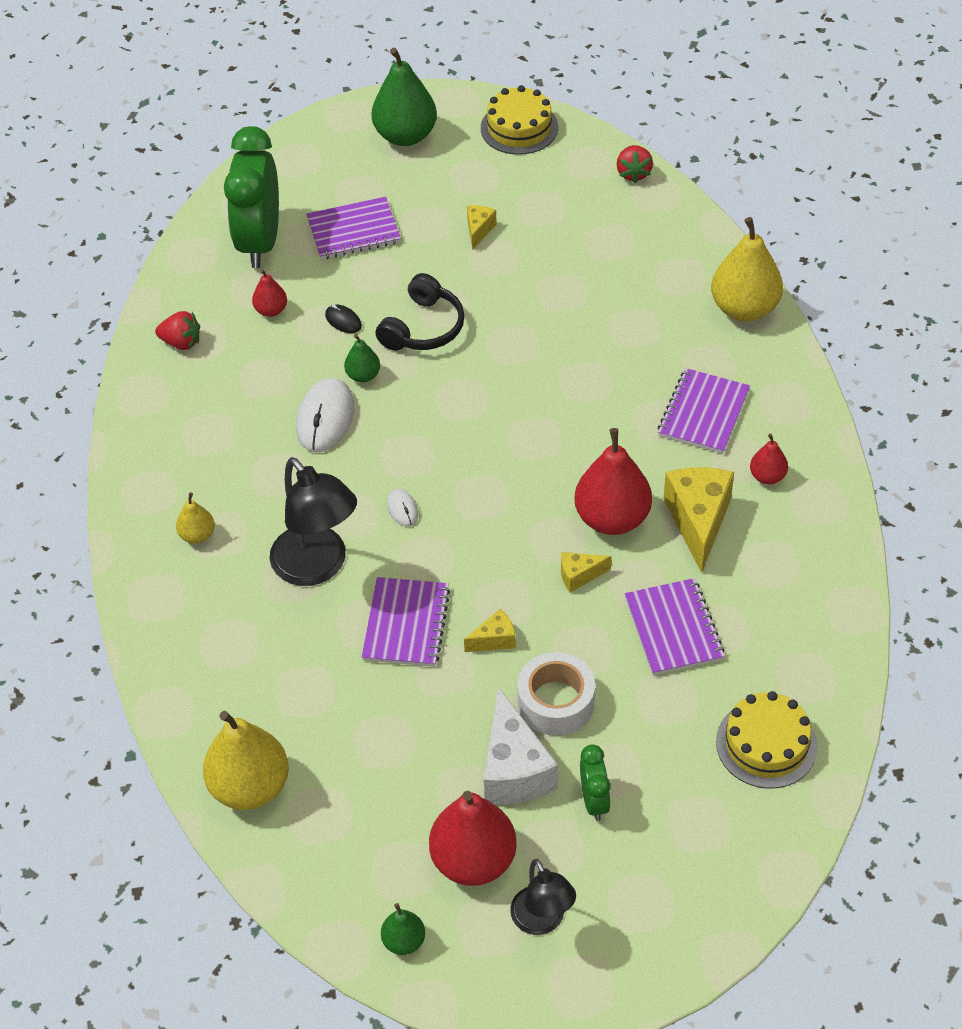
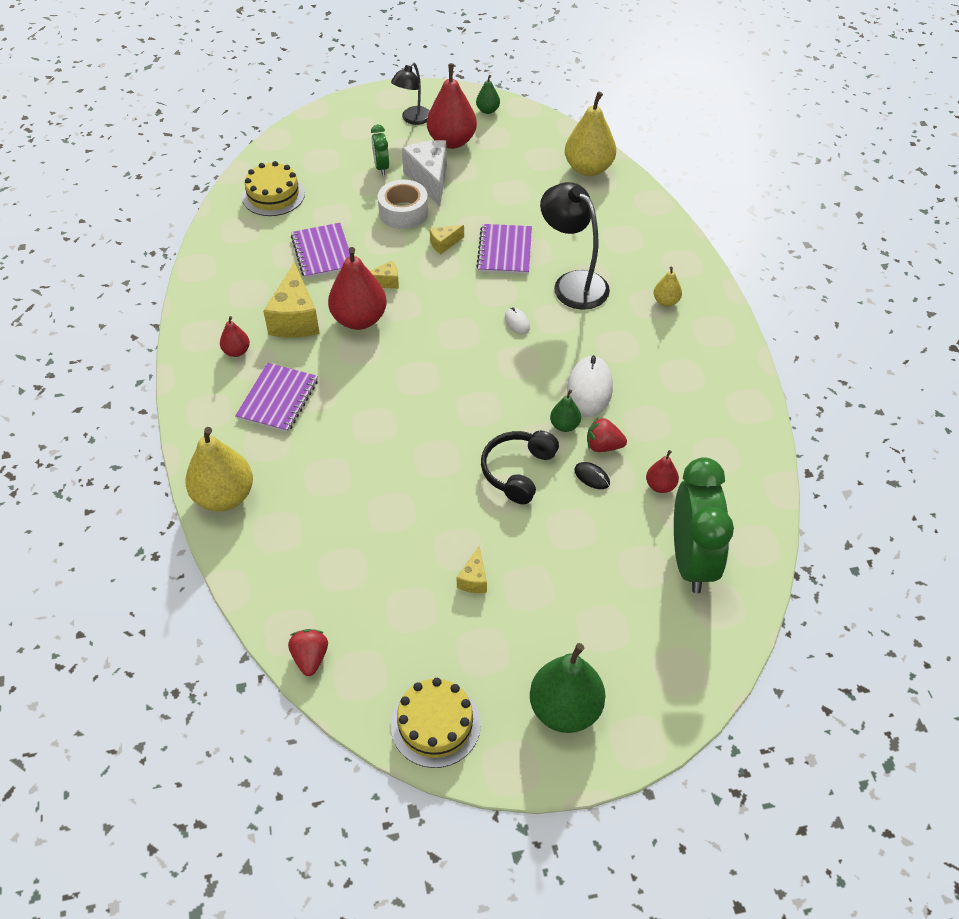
camera: 175 degrees right, 0 degrees up
(181, 342) = (732, 452): red strawberry -> red strawberry (603, 446)
(353, 231) = (600, 576): purple notebook -> none
(542, 921) = (413, 119): black lamp -> black lamp turned 120 degrees counterclockwise

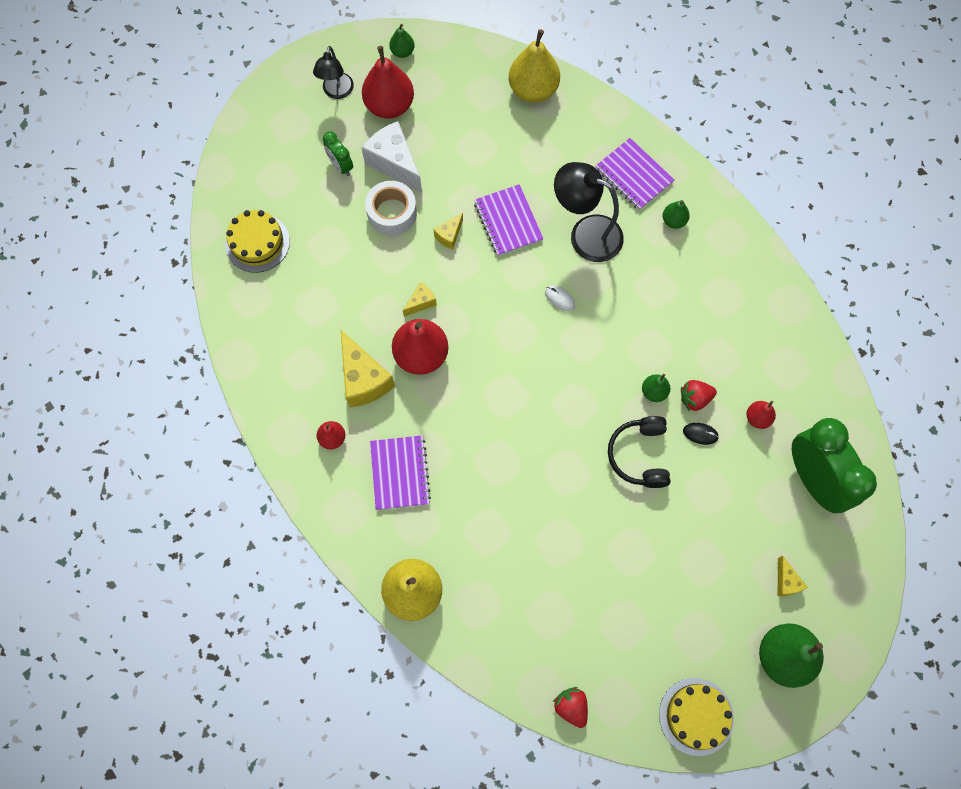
camera: 25 degrees left, 20 degrees up
(323, 252) = (344, 292): purple notebook -> purple notebook (633, 175)
(474, 579) = (658, 575): yellow cheese -> yellow cheese (786, 581)
(589, 389) = (655, 344): white mouse -> none
(666, 301) = (673, 221): yellow pear -> green pear

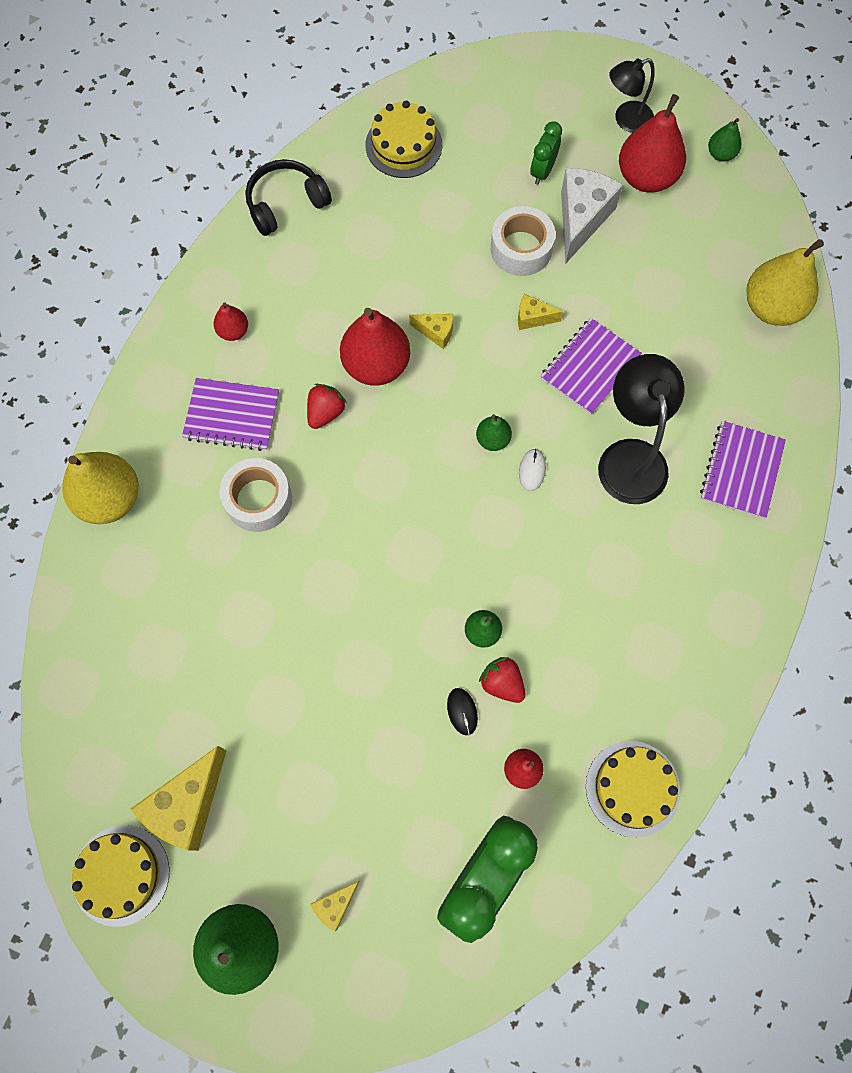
camera: 60 degrees right, 0 degrees up
(363, 379) = (315, 325): yellow cheese -> yellow cheese (187, 805)
(400, 473) = (232, 416): purple notebook -> purple notebook turned 45 degrees clockwise
(476, 487) = (258, 499): none -> white tape
(571, 706) = (66, 728): red strawberry -> red strawberry (325, 412)
(639, 455) = (395, 654): black headphones -> black headphones (285, 203)
(673, 221) = (713, 545): green pear -> green pear (493, 439)
(802, 359) = (632, 788): none -> yellow cake

